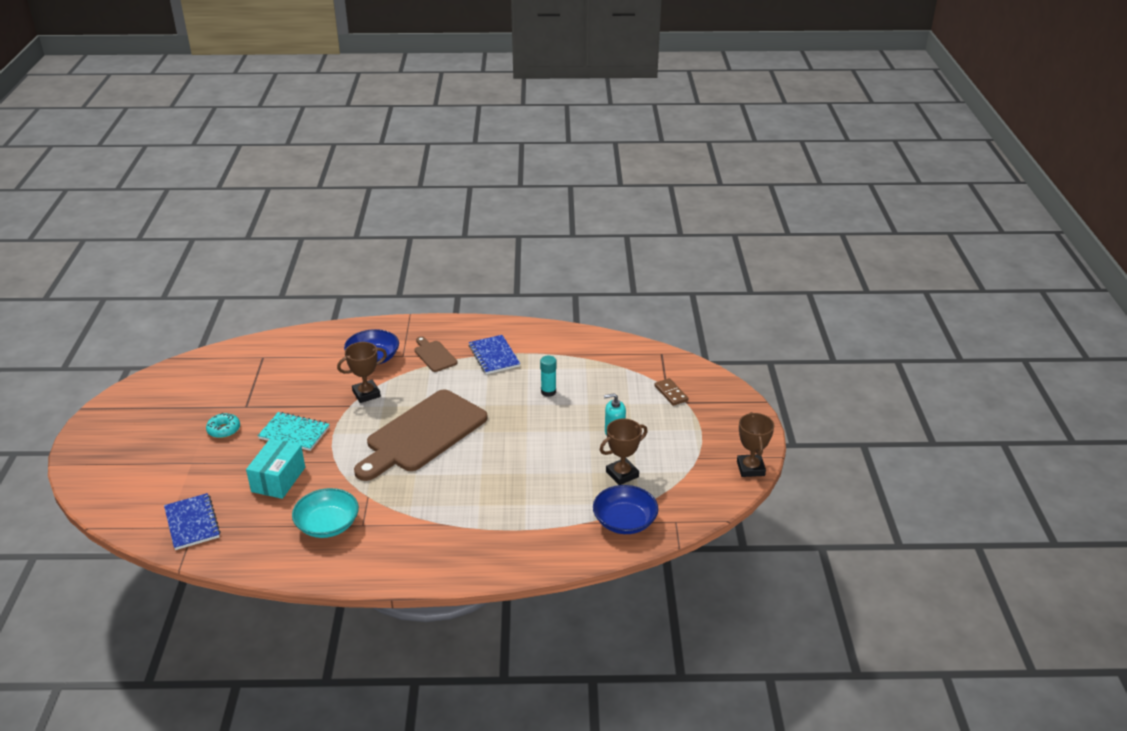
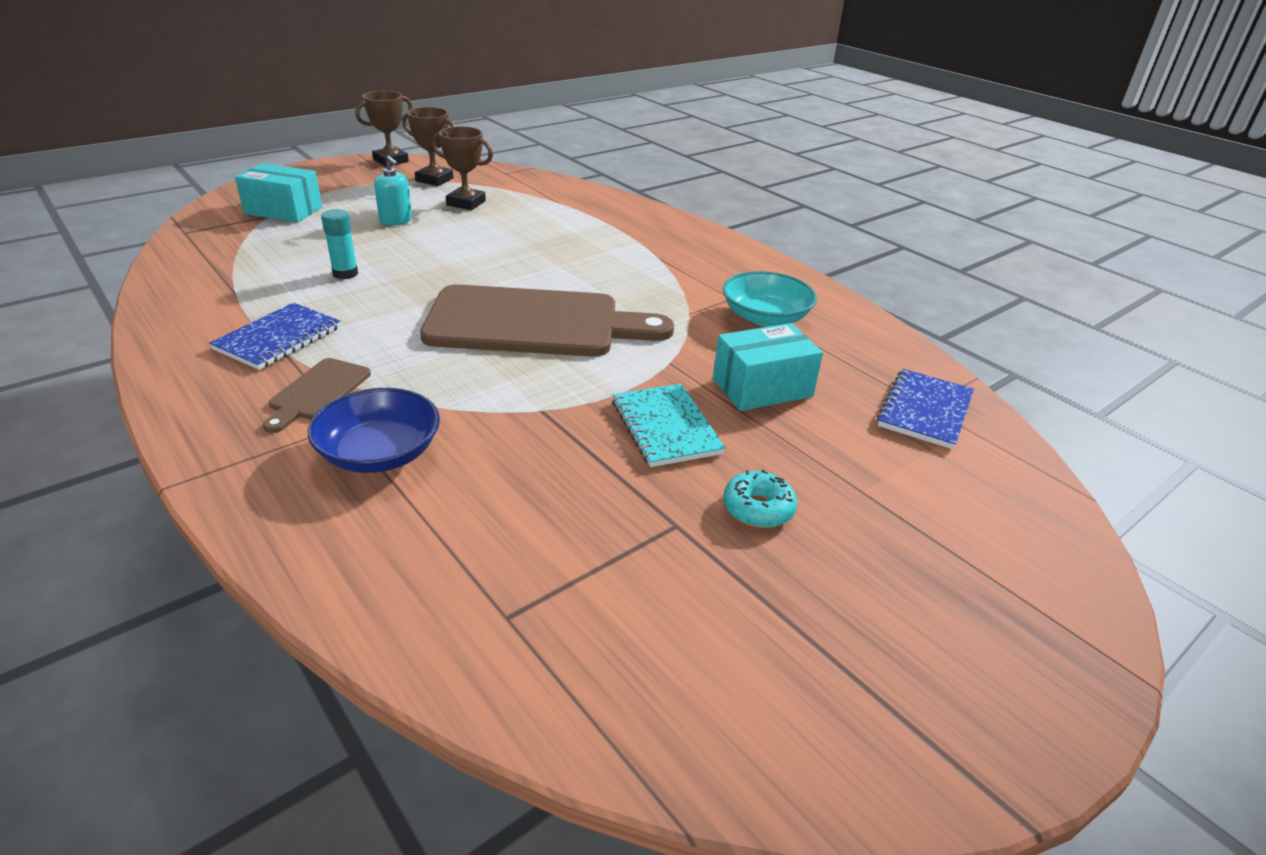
camera: 130 degrees left, 0 degrees up
(366, 394) = (495, 408): brown trophy -> brown trophy (434, 180)
(624, 521) = (533, 189): blue bowl -> none
(671, 393) = (283, 210): brown domino -> turquoise box

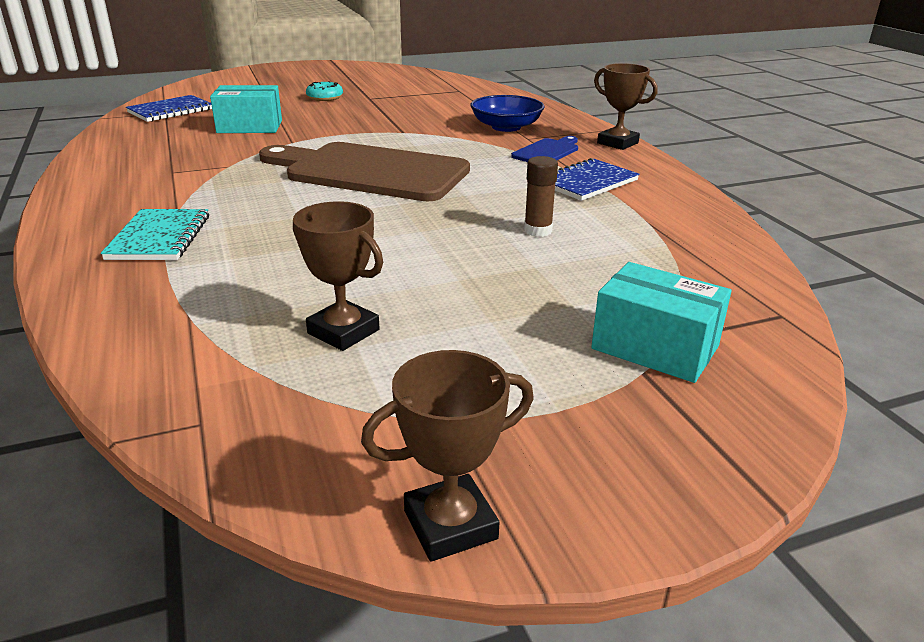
camera: 160 degrees left, 5 degrees down
(317, 392) = (547, 152): brown cutting board -> blue cutting board
(345, 274) = (538, 230): turquoise glue stick -> brown glue stick
(396, 220) = (470, 304): turquoise soap dispenser -> none
(434, 180) = (369, 413): brown trophy -> brown trophy (617, 143)
(665, 427) = (335, 120): turquoise notebook -> turquoise notebook (159, 237)
(765, 317) = (171, 157): turquoise bowl -> none

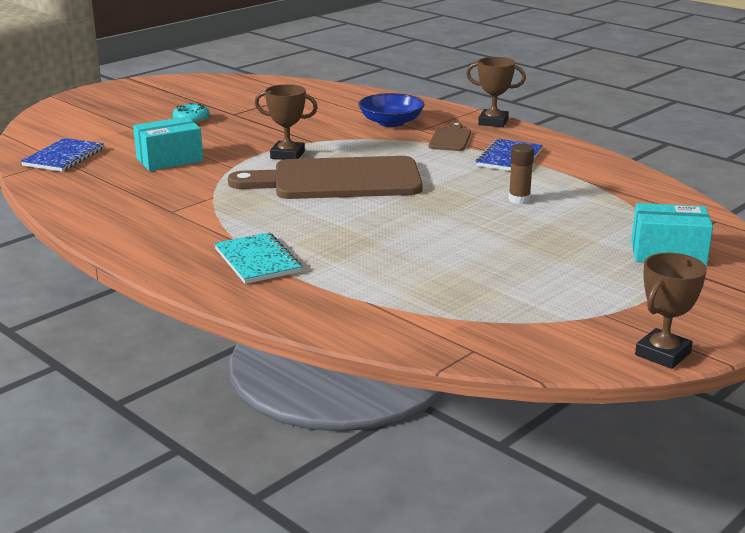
camera: 25 degrees left, 5 degrees down
(343, 331) = (483, 287): brown trophy -> brown trophy (287, 155)
(547, 152) = (450, 139): blue cutting board -> brown cutting board

